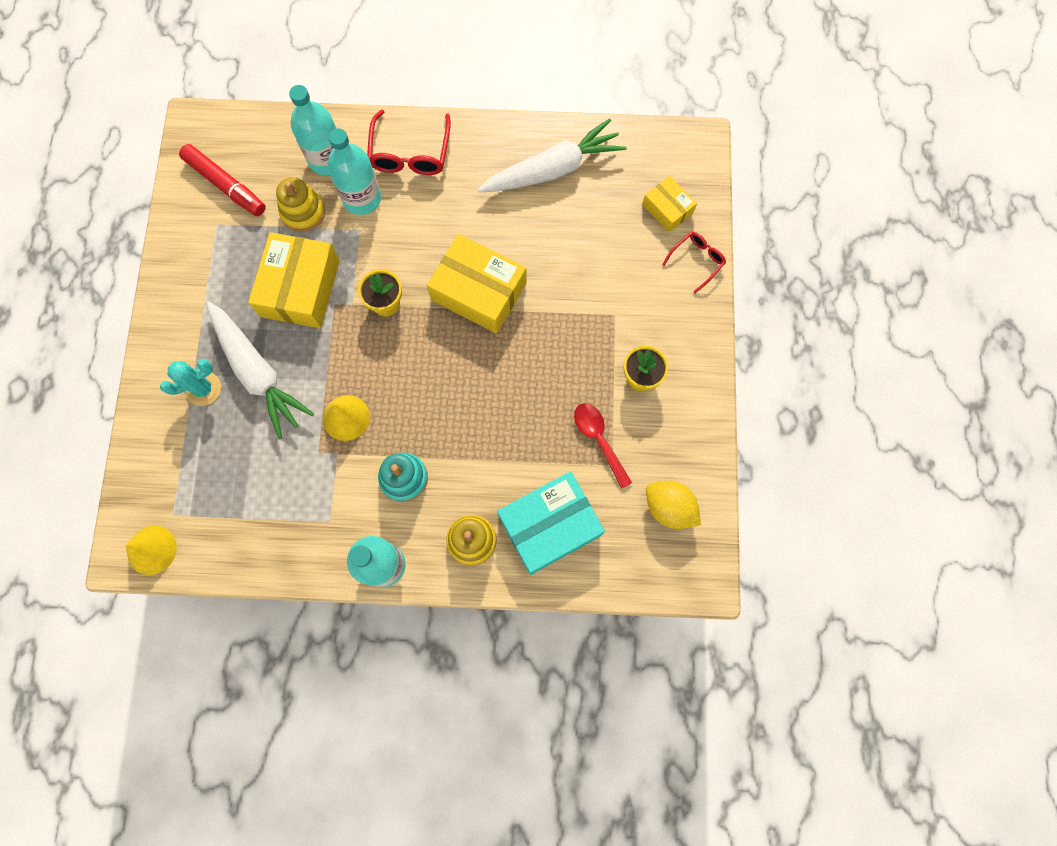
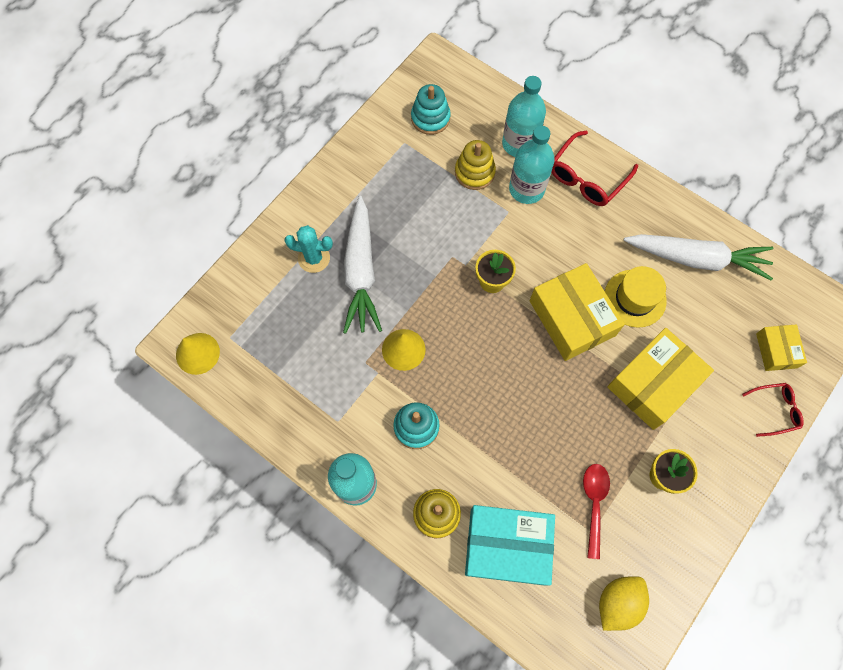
camera: 35 degrees right, 5 degrees down
(226, 185) = (430, 118): red marker -> turquoise stacking toy
(300, 288) = (434, 228): yellow box -> yellow box (653, 383)
(522, 238) = (635, 298): none -> yellow hat
(669, 507) = (618, 602): yellow lemon -> yellow lemon turned 60 degrees clockwise

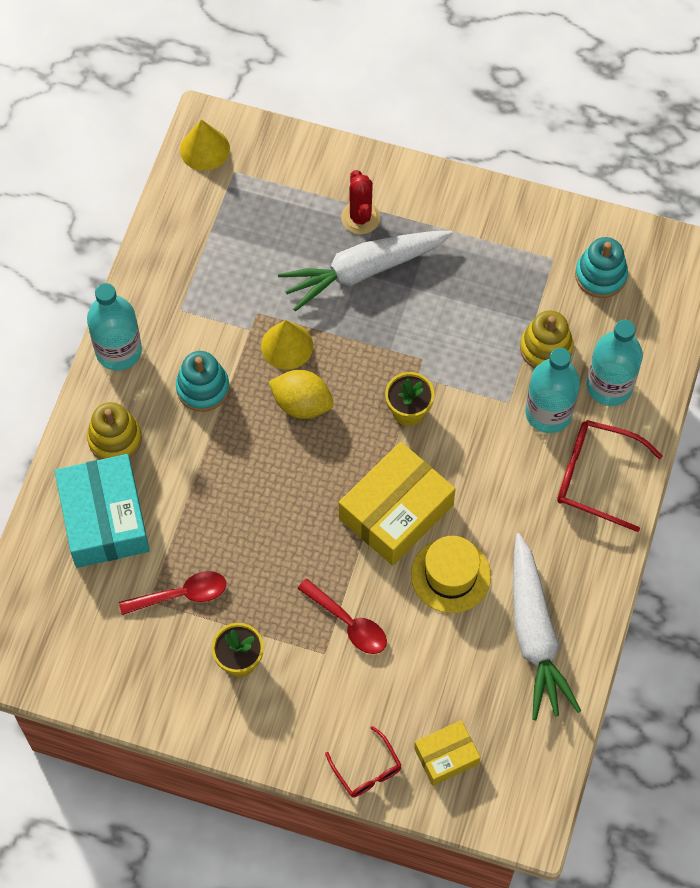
camera: 70 degrees right, 5 degrees down
(314, 258) = (360, 218): turquoise cactus -> red cactus
(618, 602) = (82, 647): yellow lemon -> yellow lemon (302, 404)
(653, 383) = (348, 623): yellow box -> red spoon

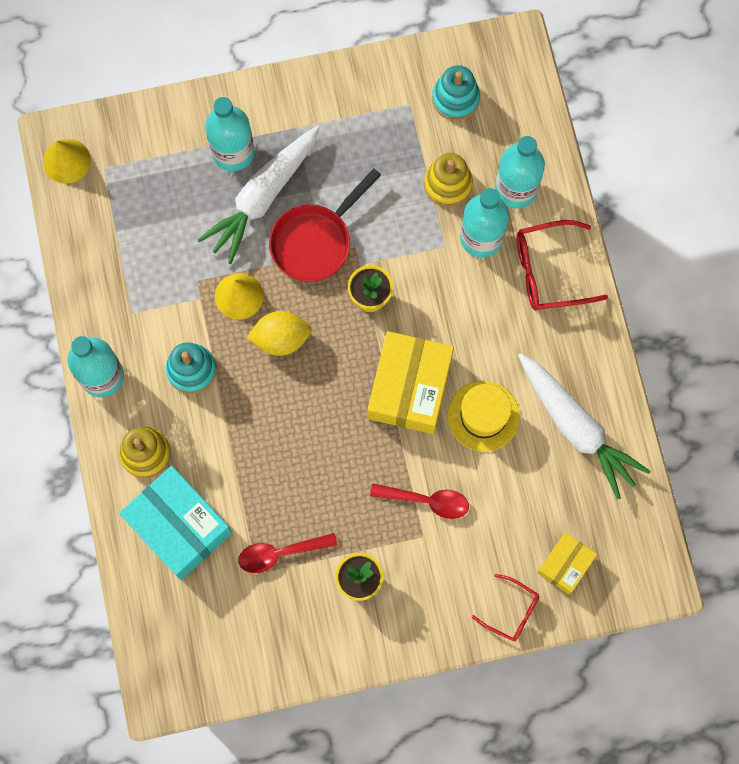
camera: 30 degrees left, 10 degrees up
(181, 595) = (280, 553): red spoon -> red spoon turned 150 degrees counterclockwise
(360, 218) = (233, 152): red cactus -> turquoise bottle
(388, 334) = (315, 241): none -> red pan

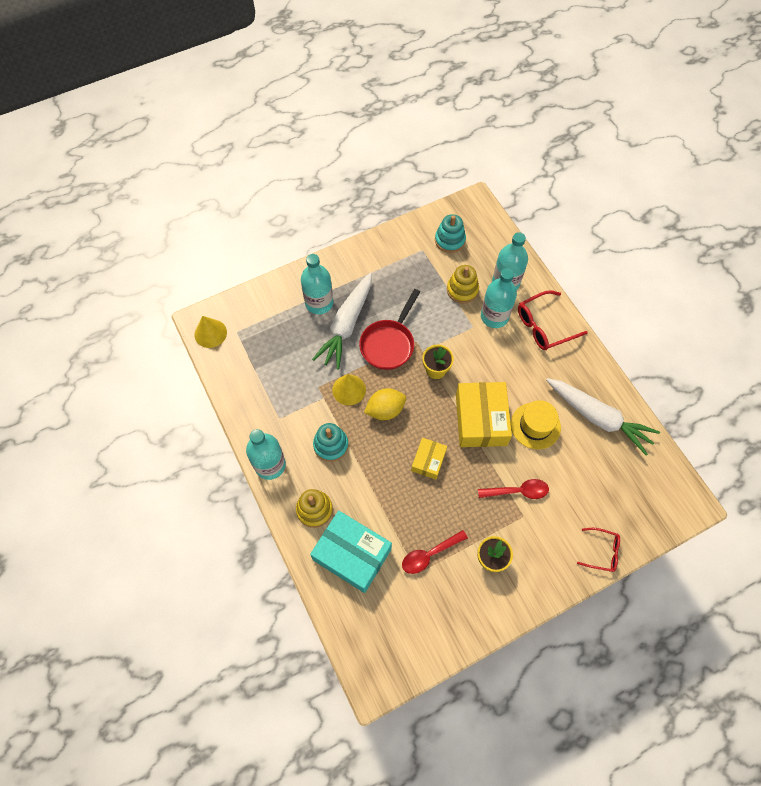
camera: 15 degrees left, 10 degrees down
(565, 565) = (626, 509): yellow box -> yellow box (428, 461)

